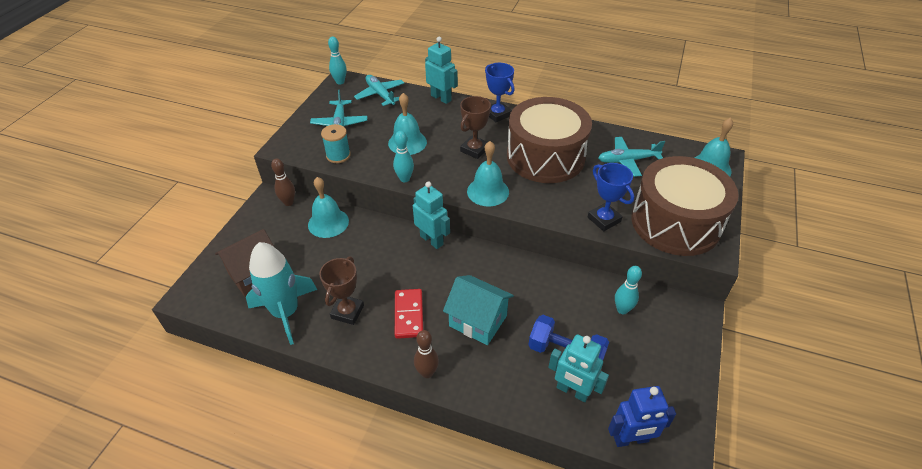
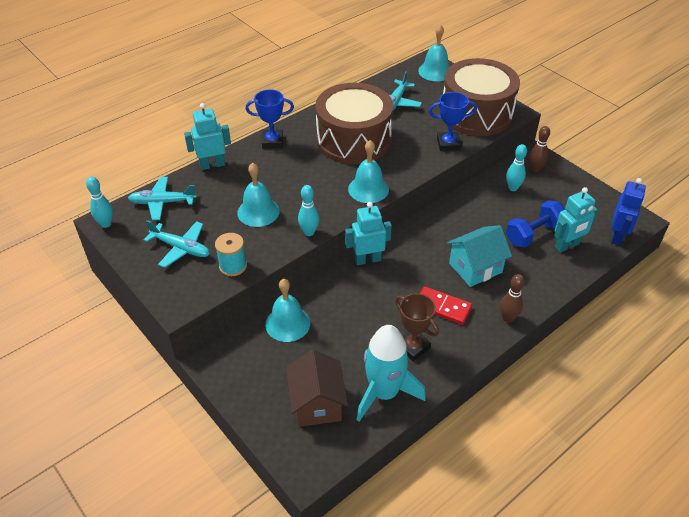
camera: 60 degrees left, 0 degrees up
(288, 202) = (231, 346): brown bowling pin -> brown bowling pin (535, 169)
(474, 150) = (308, 175): brown trophy -> none

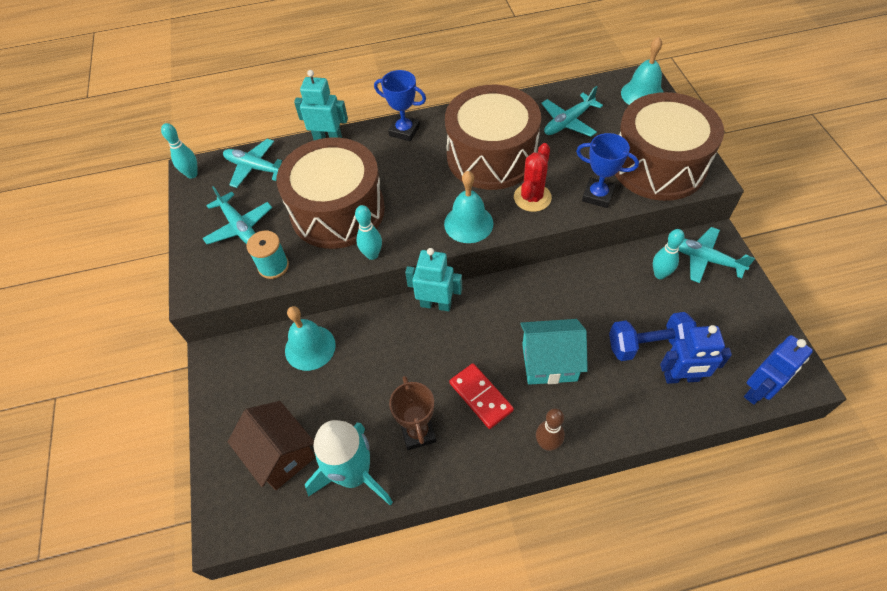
camera: 30 degrees right, 10 degrees up
(258, 212) = (337, 211): turquoise bell -> brown drum
(317, 403) = (281, 454): brown house -> brown house turned 60 degrees counterclockwise
(403, 158) = (532, 197): none -> red cactus
(535, 169) = (704, 259): brown bowling pin -> turquoise plane
(567, 246) = (681, 378): turquoise robot -> blue robot

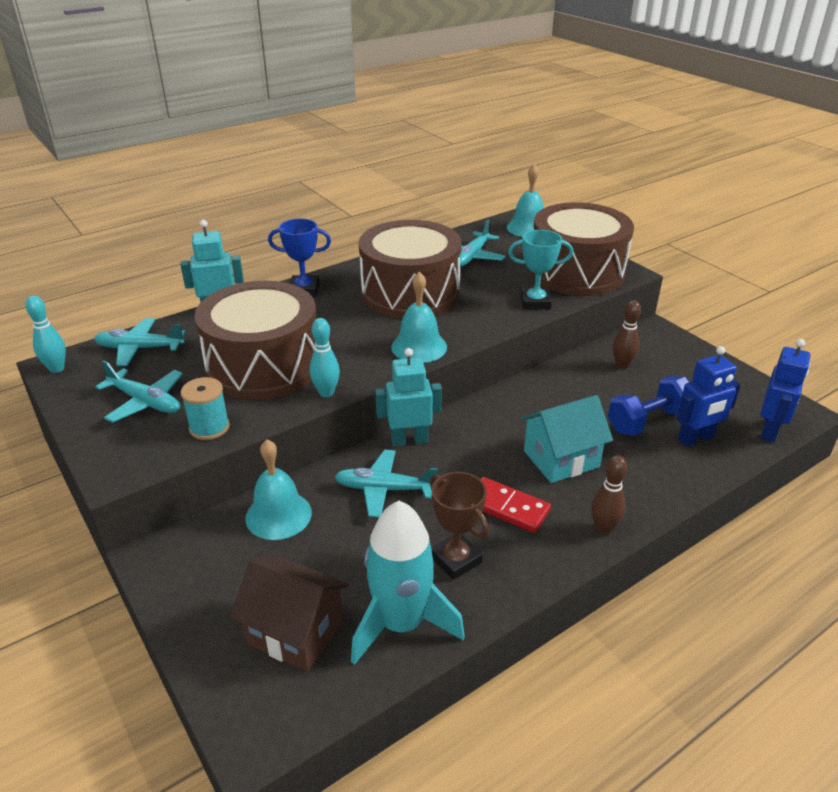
camera: 25 degrees left, 20 degrees down
(532, 197) = (472, 315): red cactus -> none
(597, 195) = (535, 302): blue trophy -> turquoise trophy
(660, 274) = (622, 365): turquoise bowling pin -> brown bowling pin
(704, 259) = (654, 345): turquoise plane -> turquoise plane (384, 489)

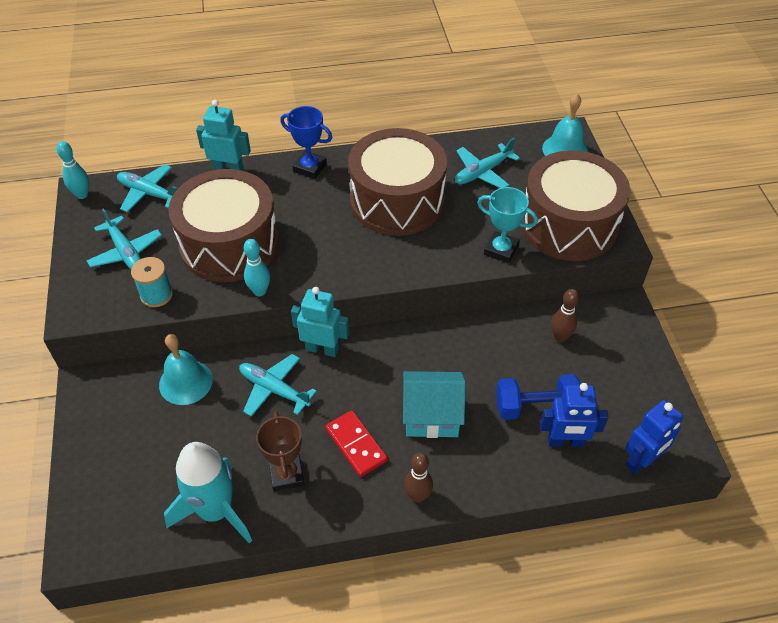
camera: 25 degrees right, 15 degrees up
(295, 632) = (143, 485): brown house -> none
(419, 347) = (363, 268): turquoise bell -> none

